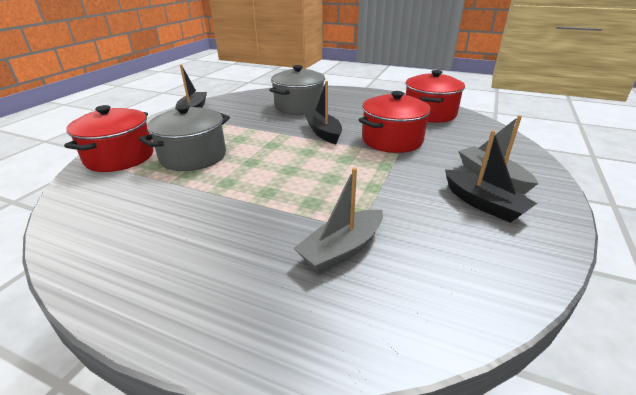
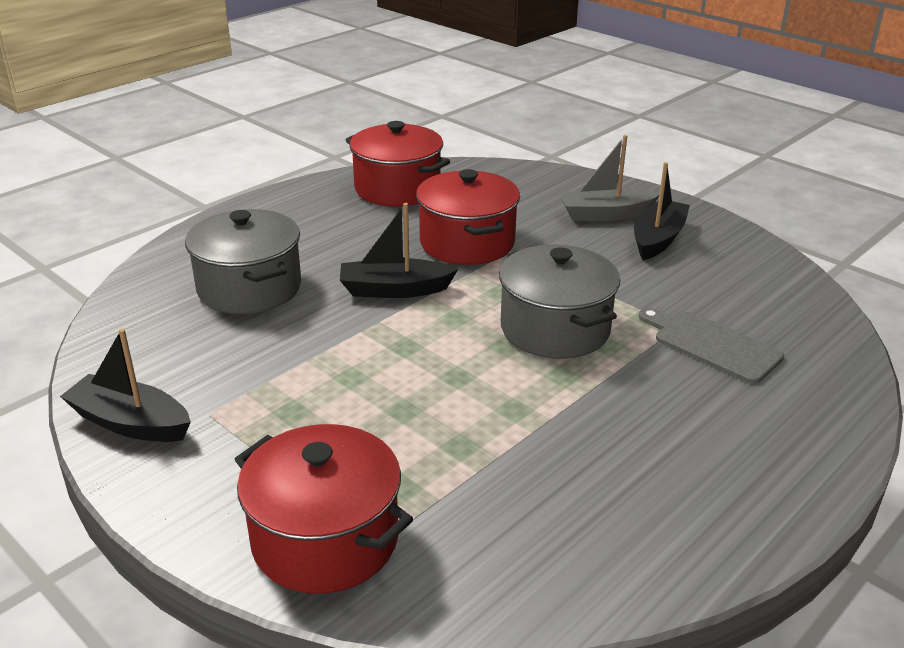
camera: 70 degrees left, 0 degrees up
(193, 156) = (391, 438): grey pot -> grey pot (555, 329)
(342, 249) = (712, 345): grey boat -> grey cutting board
(483, 204) = (658, 239): black boat -> black boat turned 45 degrees counterclockwise

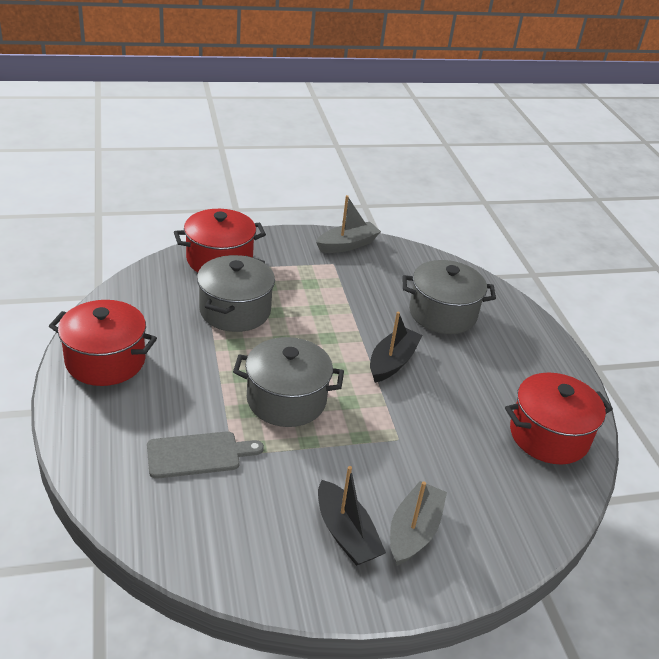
camera: 120 degrees right, 5 degrees up
(130, 423) = (347, 245): black boat -> grey boat
(445, 446) = (235, 311): none -> grey pot
(467, 243) = (428, 424): red pot -> red pot (105, 361)

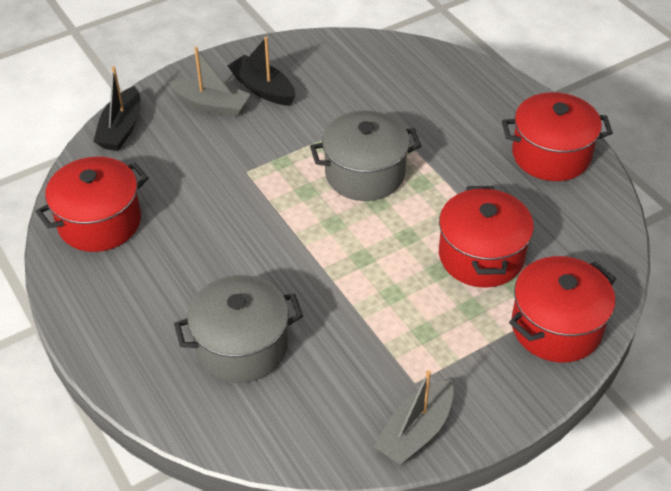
camera: 165 degrees right, 10 degrees up
(198, 454) = (407, 106): grey cutting board -> none
(235, 311) = (481, 256): grey pot -> red pot
(392, 362) = (280, 252): black boat -> black boat (121, 129)
(414, 531) = (211, 105): grey boat -> grey boat turned 75 degrees counterclockwise

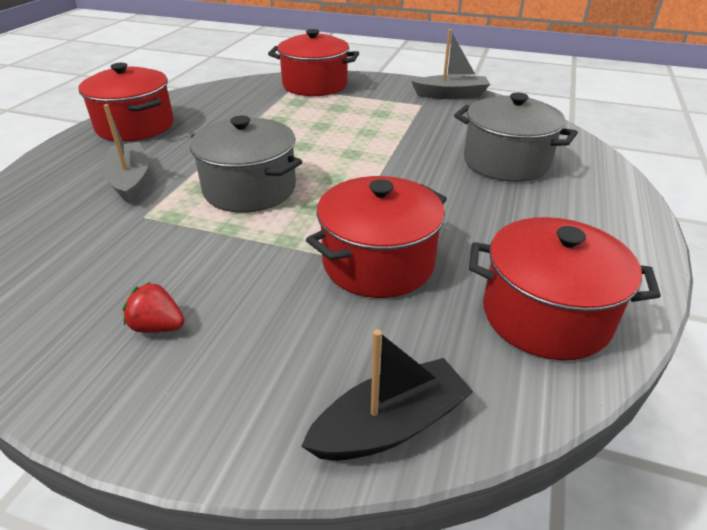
camera: 130 degrees left, 10 degrees down
(211, 105) = (238, 356): grey boat -> grey boat (130, 181)
(263, 89) = (158, 326): black boat -> red strawberry
(481, 256) = (285, 118): red pot -> red pot (378, 263)

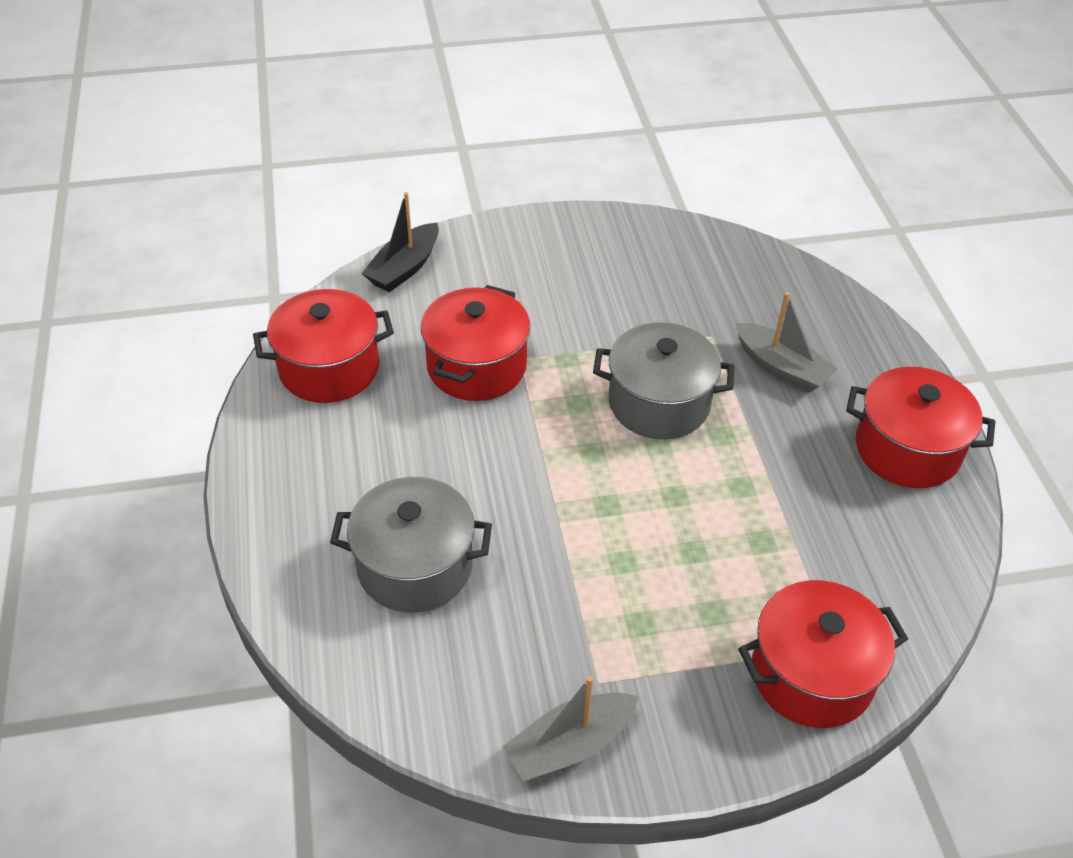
camera: 150 degrees right, 10 degrees up
(158, 326) = (586, 266): red strawberry -> none

